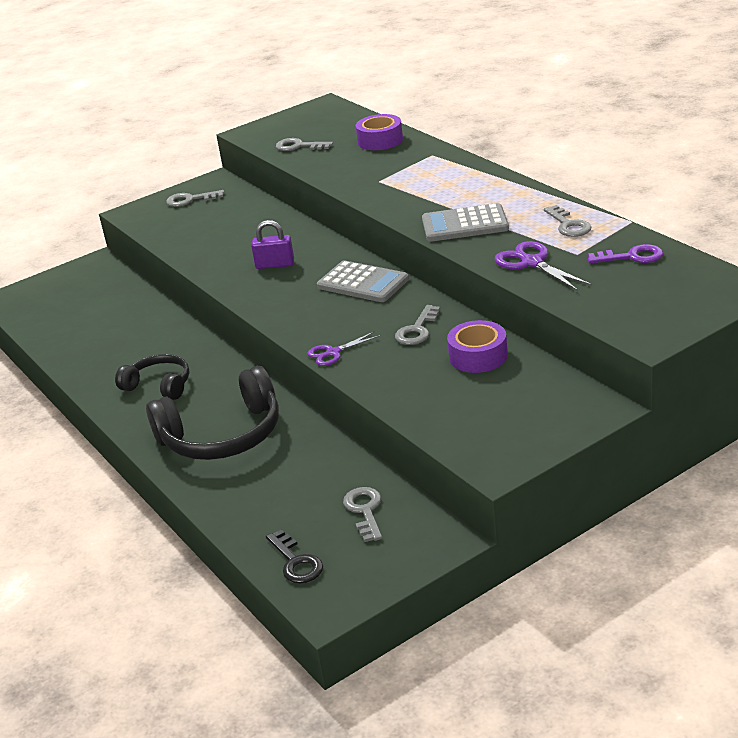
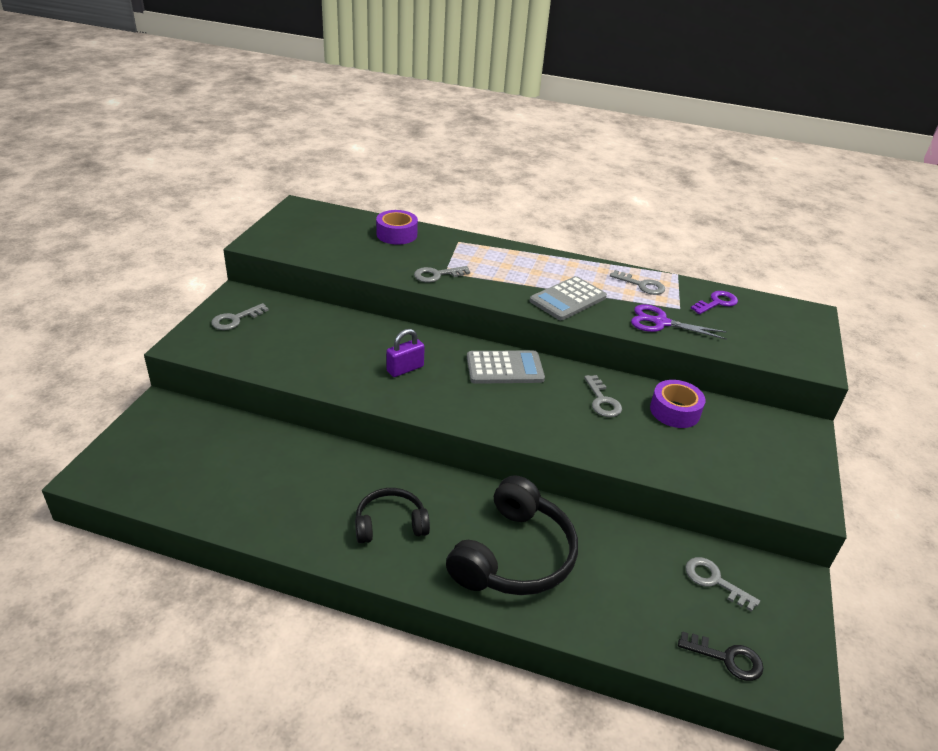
camera: 45 degrees left, 5 degrees up
(299, 146) = (327, 250): grey key -> grey key (437, 275)
(333, 353) = (564, 442): purple scissors -> none

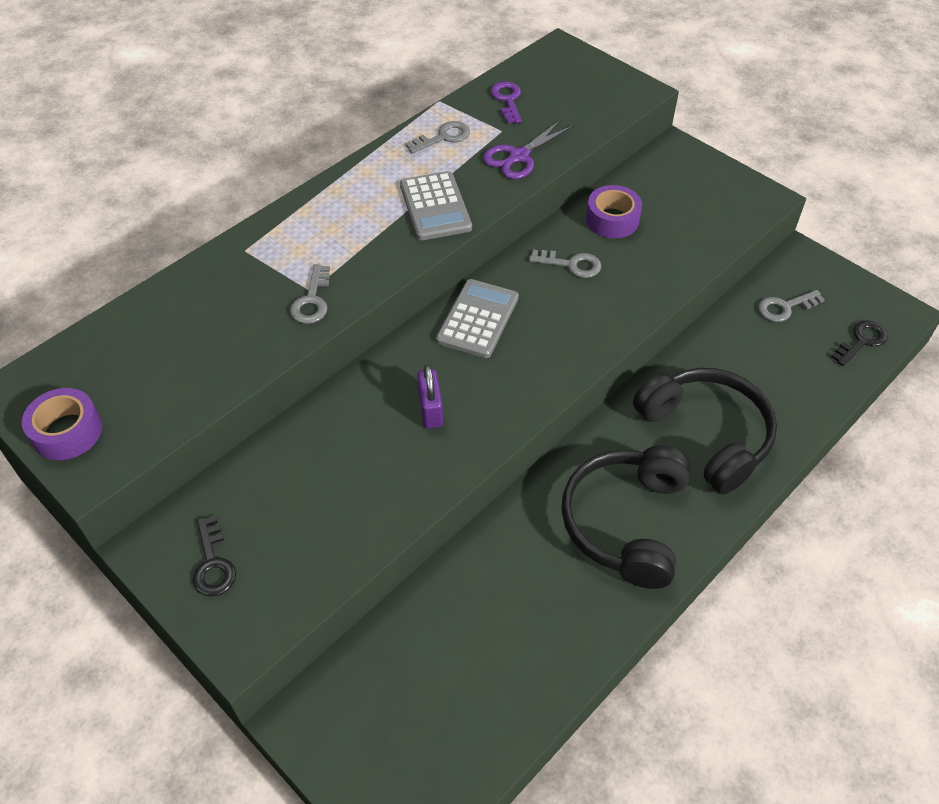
camera: 60 degrees left, 15 degrees up
(235, 319) = (213, 564): grey key -> black key
(390, 524) = (626, 522): black headphones -> black headphones, size x1.72
(396, 234) = (182, 305): purple tape -> purple tape (67, 432)

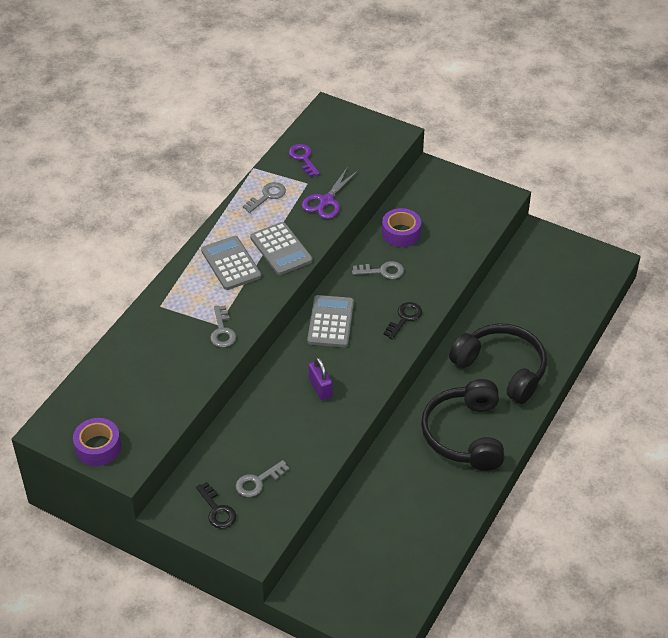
camera: 15 degrees left, 5 degrees down
(361, 213) = (231, 263): none -> grey calculator
(785, 307) = (533, 272): grey key -> grey key (258, 481)
(861, 341) = (589, 285): black key -> black key (404, 318)

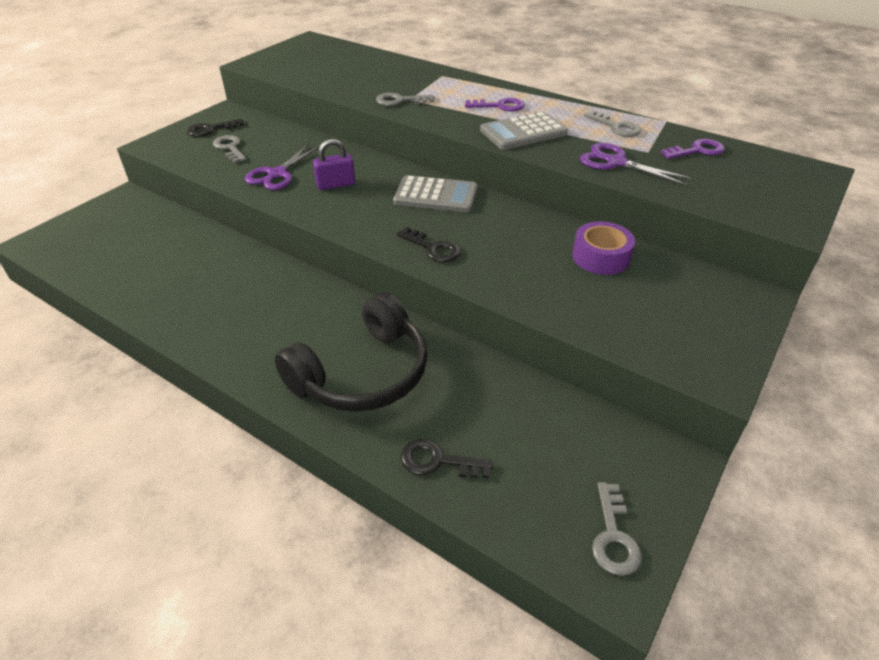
camera: 95 degrees right, 5 degrees down
(98, 447) = (280, 54): purple tape -> none
(231, 263) = (500, 106): grey calculator -> purple key
(306, 432) = (277, 174): none -> purple scissors
(382, 271) = (522, 237): grey key -> grey key (613, 536)
(465, 435) = (259, 323): black headphones -> none
(561, 327) = (438, 461): none -> black key

